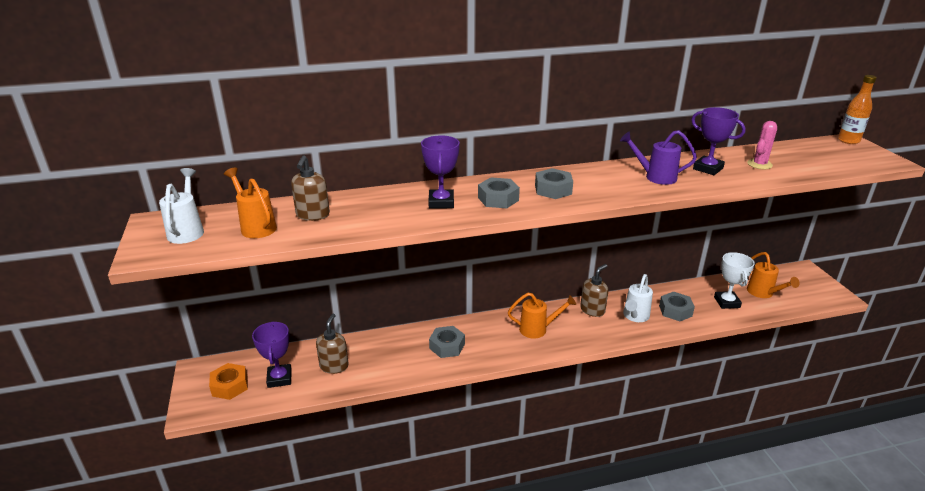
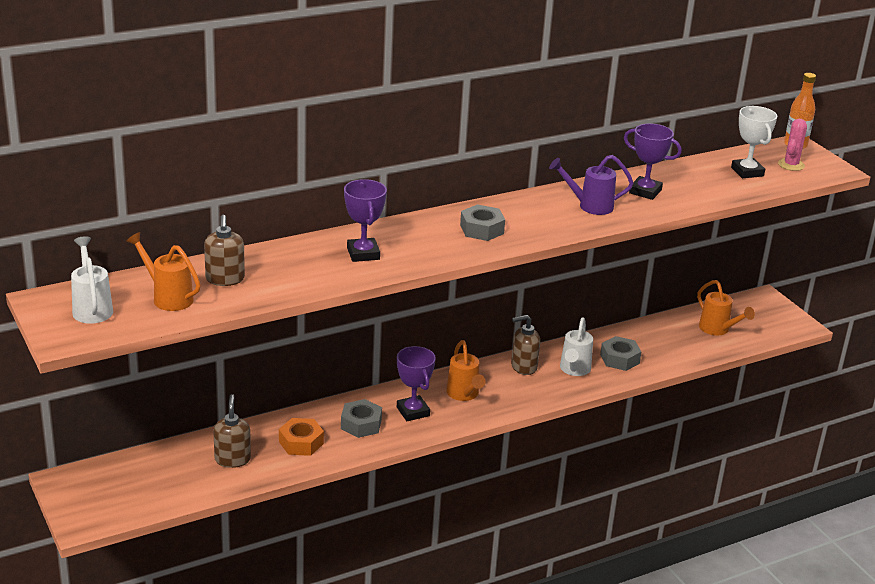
camera: 15 degrees left, 0 degrees up
(230, 386) = (114, 493): orange nut -> orange nut (301, 442)
(279, 378) = (171, 479): purple trophy -> purple trophy (413, 411)
(498, 199) = (425, 245): grey nut -> none
(538, 329) = (464, 395): orange watering can -> orange watering can turned 90 degrees clockwise
(592, 310) = (523, 367): brown soap dispenser -> brown soap dispenser turned 135 degrees counterclockwise
(727, 302) = (677, 344): white trophy -> white trophy (747, 172)
(759, 164) = (700, 182): pink cactus -> pink cactus (791, 165)

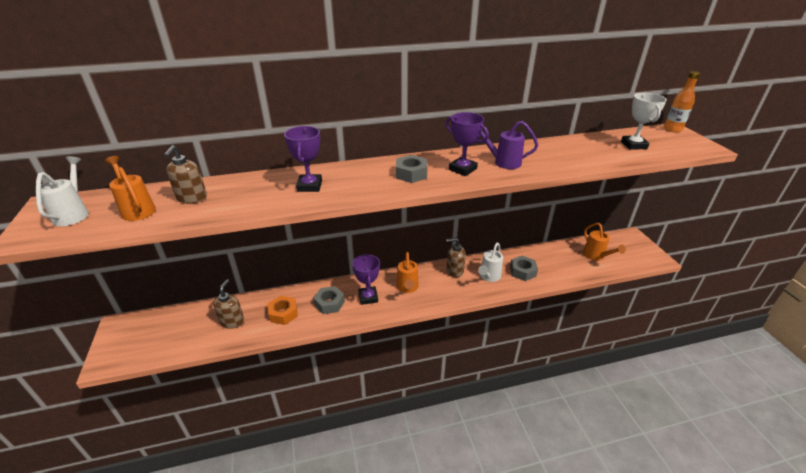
camera: 15 degrees right, 5 degrees up
(645, 191) = (549, 154): purple trophy -> purple trophy (462, 169)
(791, 165) = (669, 142): pink cactus -> none

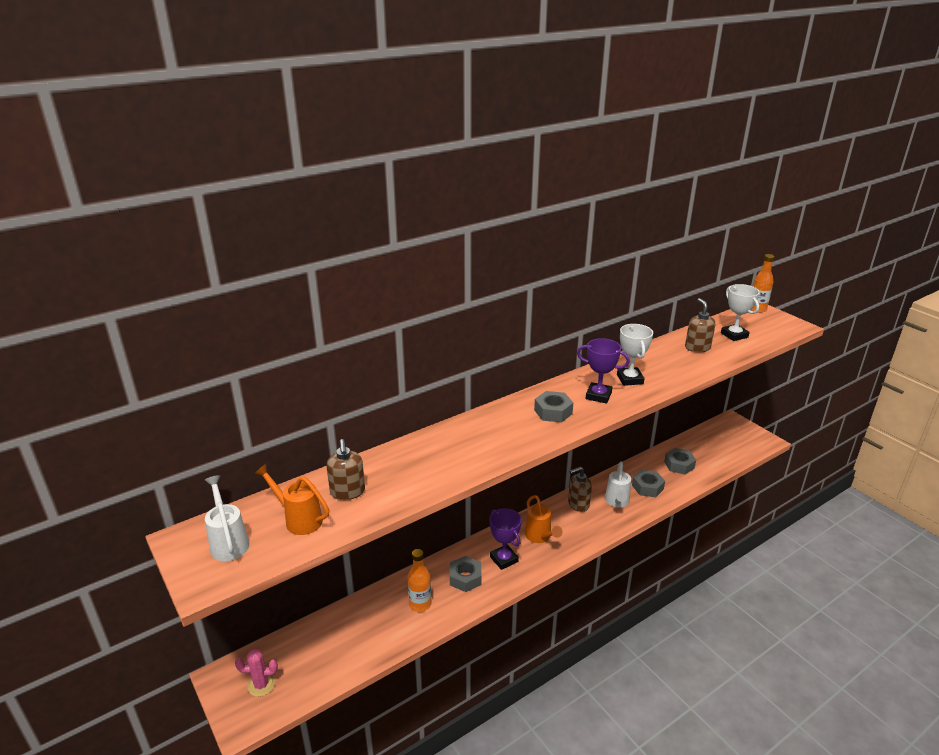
camera: 20 degrees left, 5 degrees down
(137, 338) = (261, 685): none -> pink cactus
(232, 321) = (365, 630): brown soap dispenser -> brown soap dispenser (697, 347)
(283, 313) = (420, 604): orange nut -> orange bottle
(309, 186) = (462, 449): purple trophy -> none
(502, 162) = (630, 379): purple watering can -> white trophy
(561, 260) = (679, 465): none -> grey nut
(596, 256) = (709, 452): orange watering can -> none

